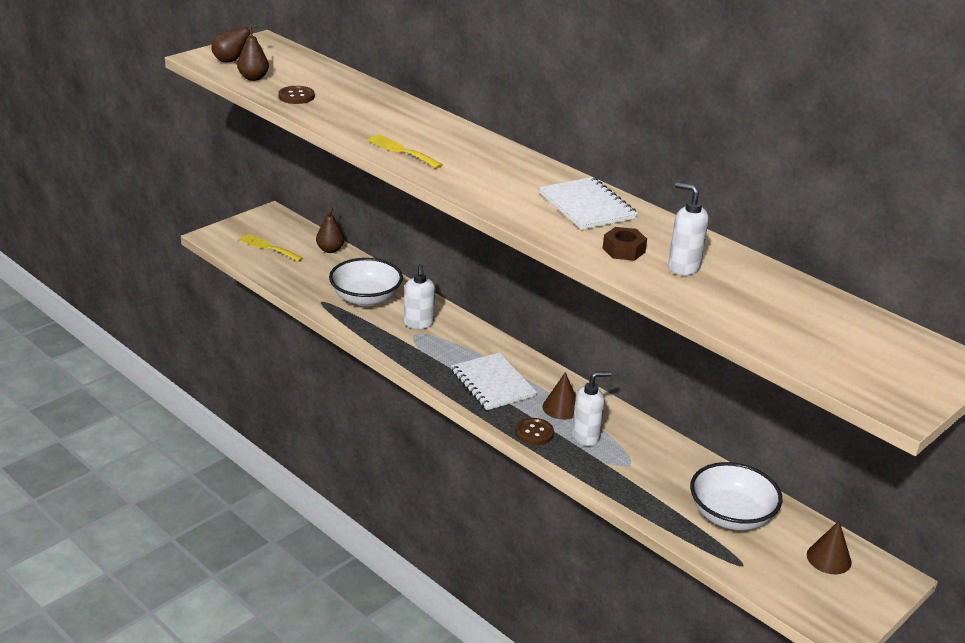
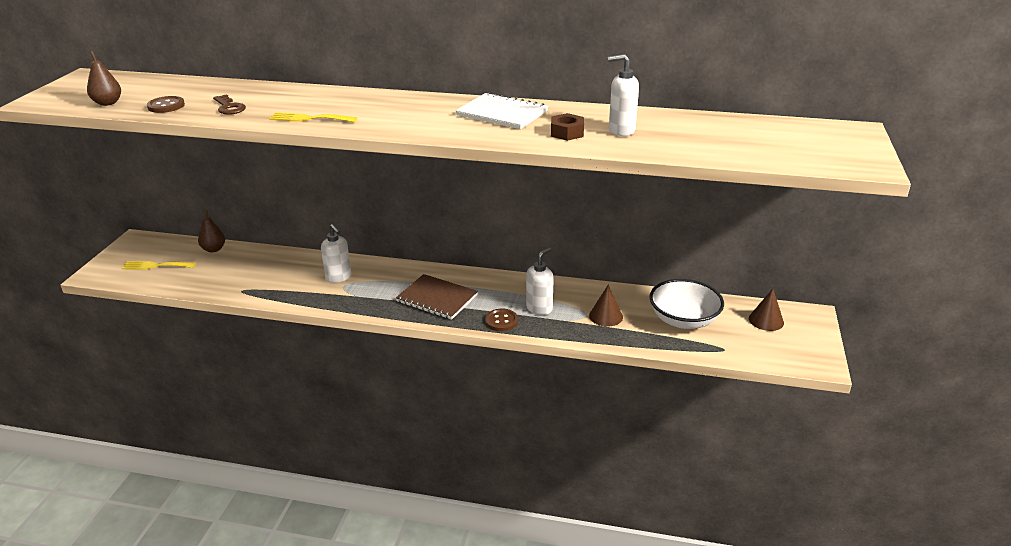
camera: 30 degrees left, 0 degrees up
(230, 61) = (70, 96): brown pear -> none
(346, 115) = (229, 107): none -> brown key
(366, 298) = (278, 274): white bowl -> none
(493, 383) = (437, 298): white notebook -> brown notebook
(561, 407) = (502, 295): brown cone -> brown cone (606, 316)

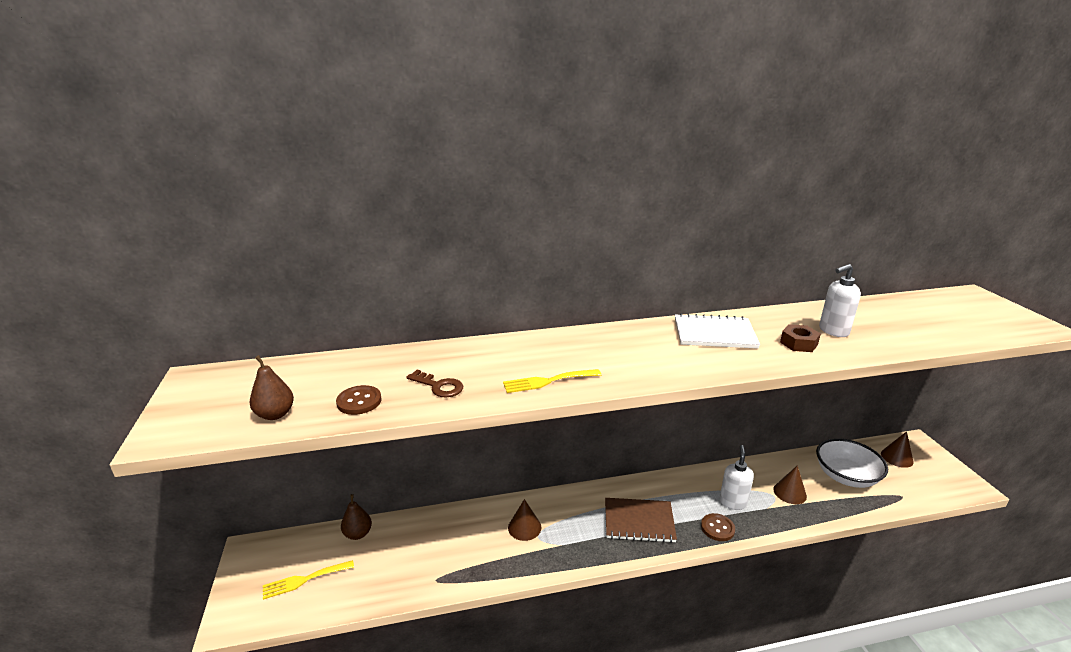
camera: 25 degrees left, 5 degrees down
(339, 277) = (524, 527): white soap dispenser -> brown cone

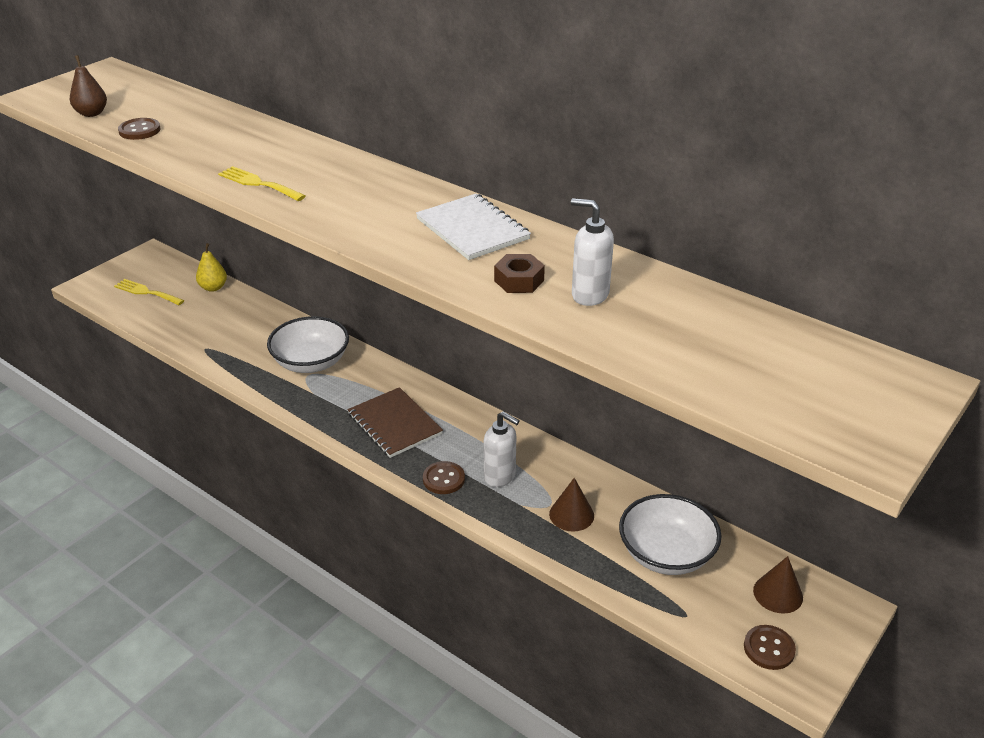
camera: 50 degrees right, 10 degrees up
(358, 534) = (213, 287): brown pear -> yellow pear
(439, 386) = (196, 147): brown key -> none
(524, 527) = (311, 362): brown cone -> white bowl
(733, 502) = (500, 476): white soap dispenser -> white soap dispenser turned 60 degrees clockwise
(940, 482) = (769, 648): none -> brown button

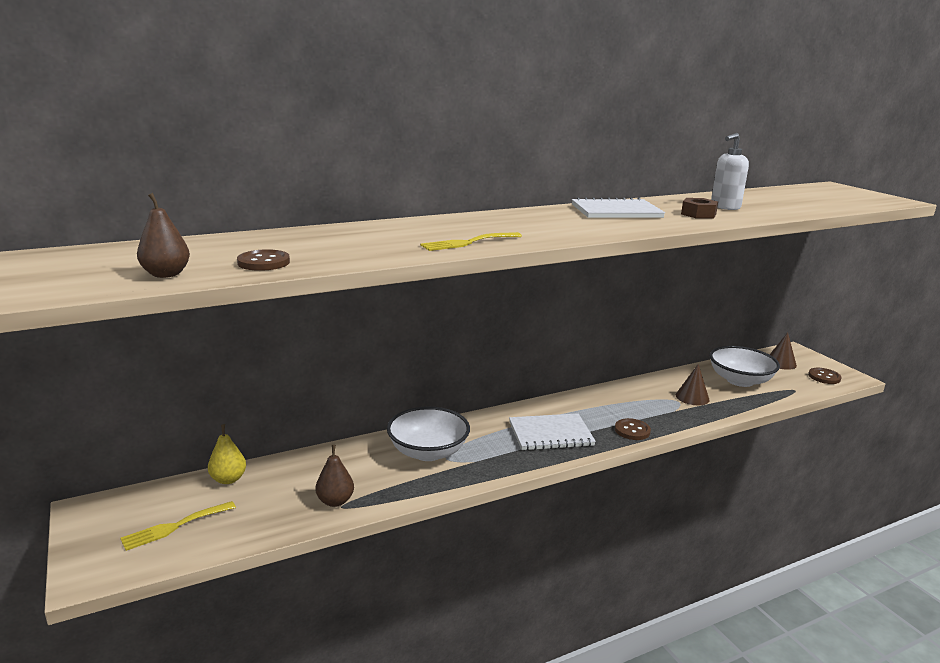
camera: 65 degrees left, 15 degrees down
(210, 343) = (335, 501): none -> brown pear
(395, 424) = (550, 434): brown notebook -> white notebook
(500, 476) = (640, 410): white soap dispenser -> none

